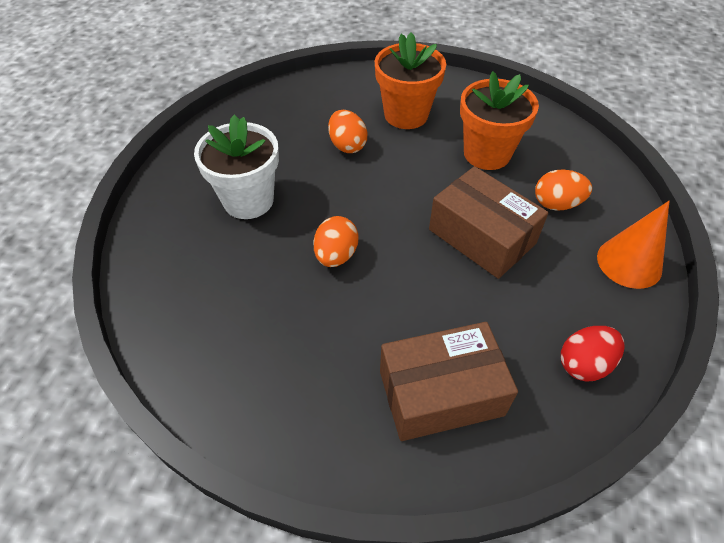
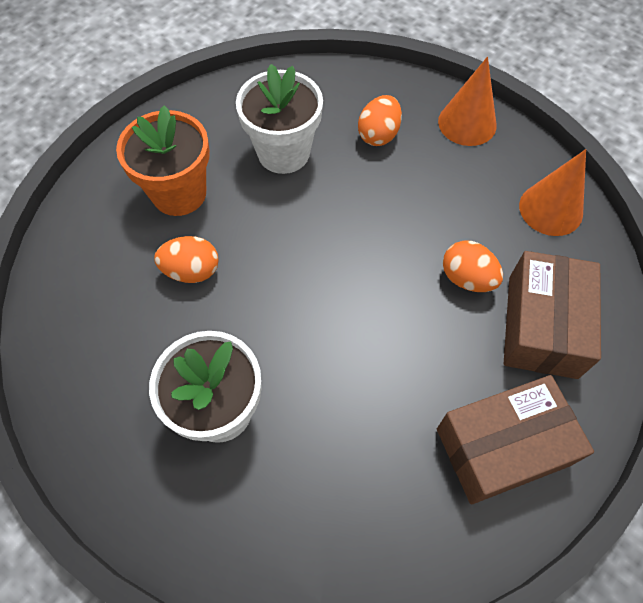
camera: 65 degrees left, 10 degrees up
(336, 255) = (349, 348): orange egg -> orange egg (467, 278)
(481, 236) = (388, 211): brown box -> brown box (502, 447)
(487, 154) = (283, 153): orange flower pot -> white flower pot
(584, 364) = (550, 209): red egg -> orange cone

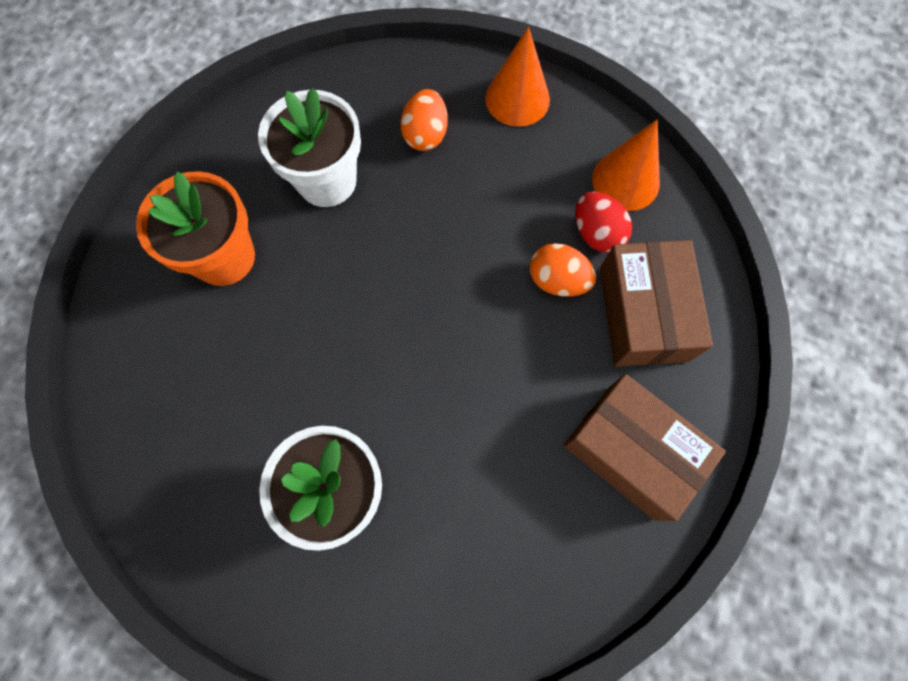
camera: 15 degrees left, 10 degrees up
(192, 271) = (265, 345): orange egg -> none
(502, 447) = (631, 451): brown box -> brown box turned 75 degrees clockwise
(513, 247) = (596, 233): none -> red egg

